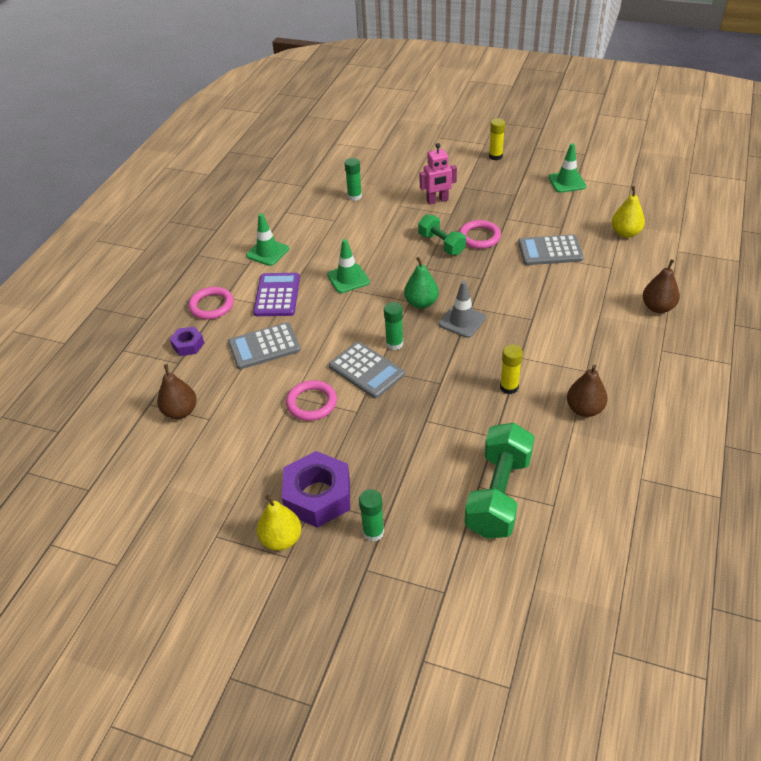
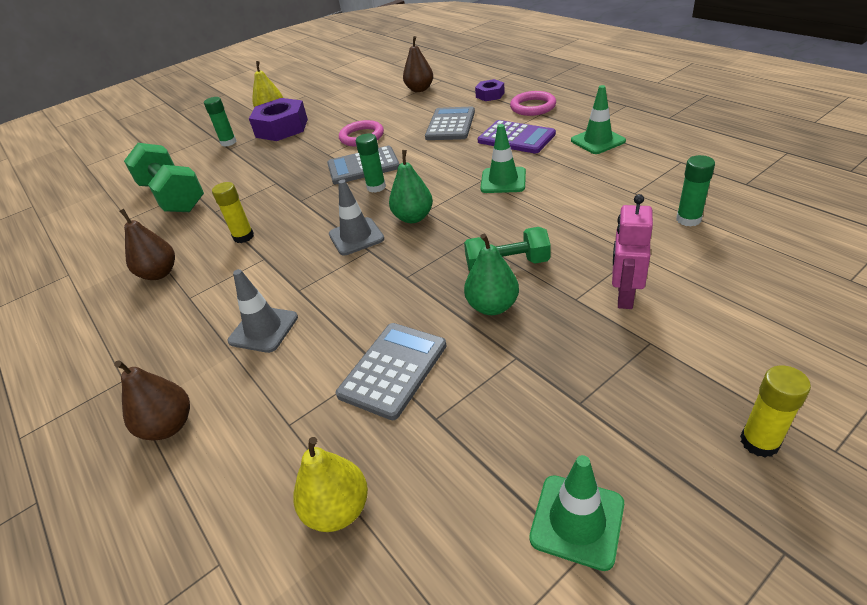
camera: 125 degrees right, 5 degrees down
(479, 237) = (492, 306): pink ring -> green pear
(573, 314) = (263, 329): none -> grey traffic cone

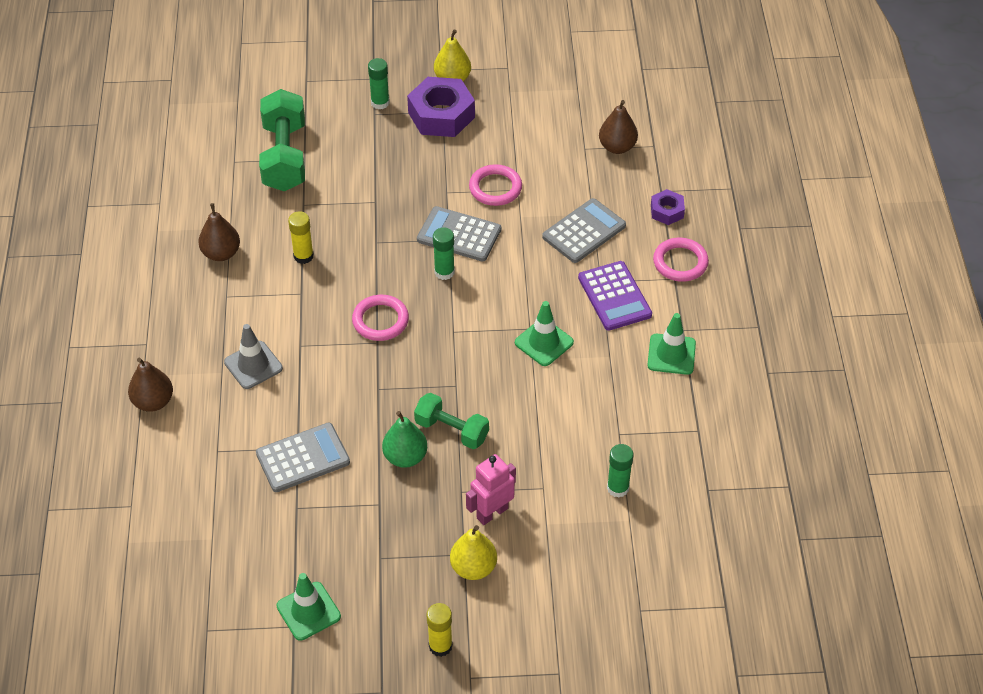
camera: 30 degrees right, 10 degrees up
(338, 509) = (204, 520): yellow pear -> yellow pear (473, 567)
(356, 237) = (380, 320): grey traffic cone -> pink ring
(413, 217) = (438, 332): green pear -> none

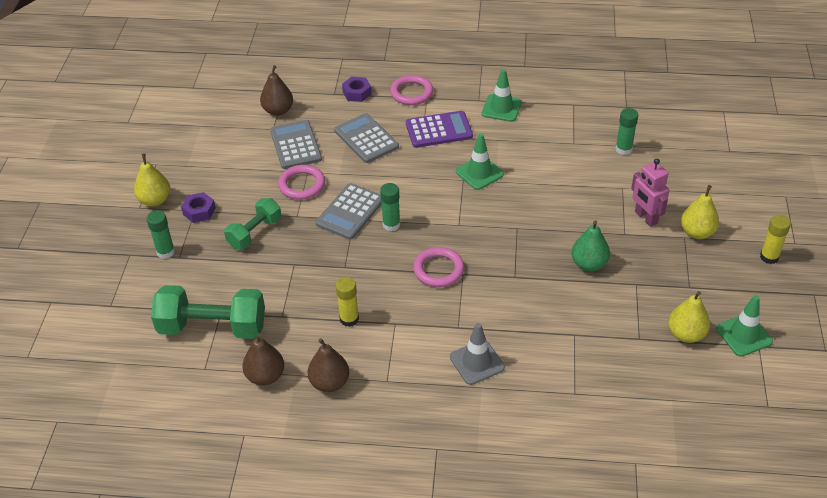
camera: 80 degrees left, 5 degrees down
(153, 402) = (512, 443): brown pear -> brown pear (265, 376)
(303, 458) = (586, 331): grey calculator -> grey calculator (296, 145)
(305, 553) = (686, 334): none -> yellow pear
(441, 115) = (199, 211): purple nut -> purple nut, size x0.52
(451, 430) = (563, 234): green dumbbell -> green dumbbell (255, 233)

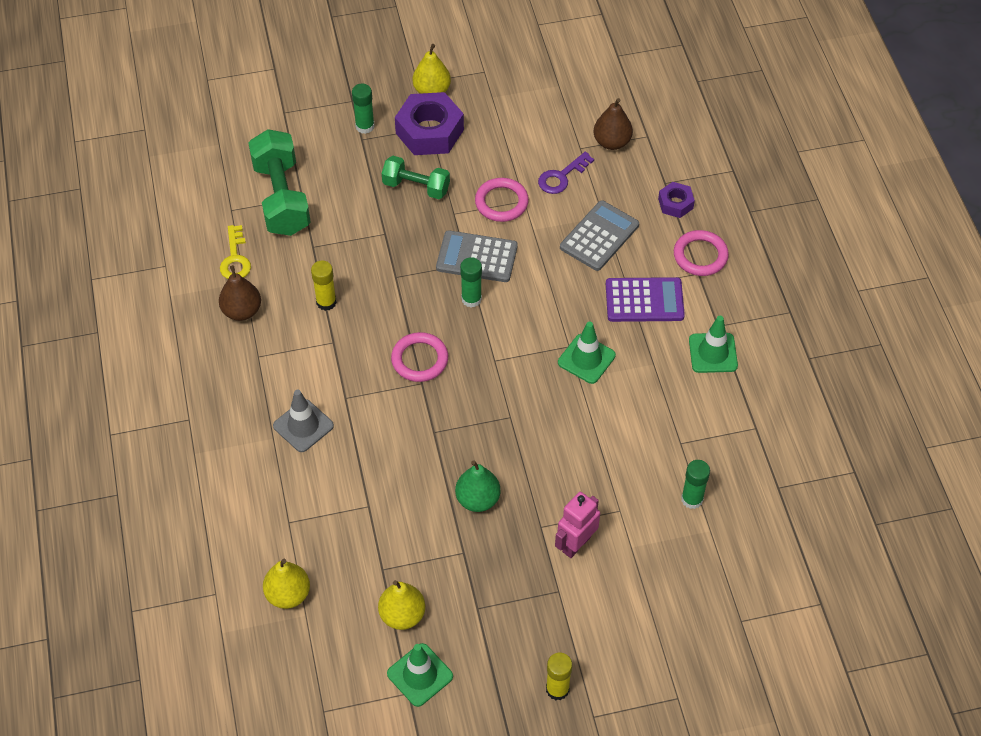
camera: 70 degrees right, 10 degrees up
(199, 211) = (429, 131): purple nut -> purple nut, size x1.92
(265, 376) = (235, 258): brown pear -> yellow key
(296, 145) = (561, 177): grey calculator -> purple key
(439, 130) = (644, 300): purple calculator -> purple calculator turned 60 degrees counterclockwise
(697, 232) = (571, 603): yellow pear -> yellow pear (288, 594)

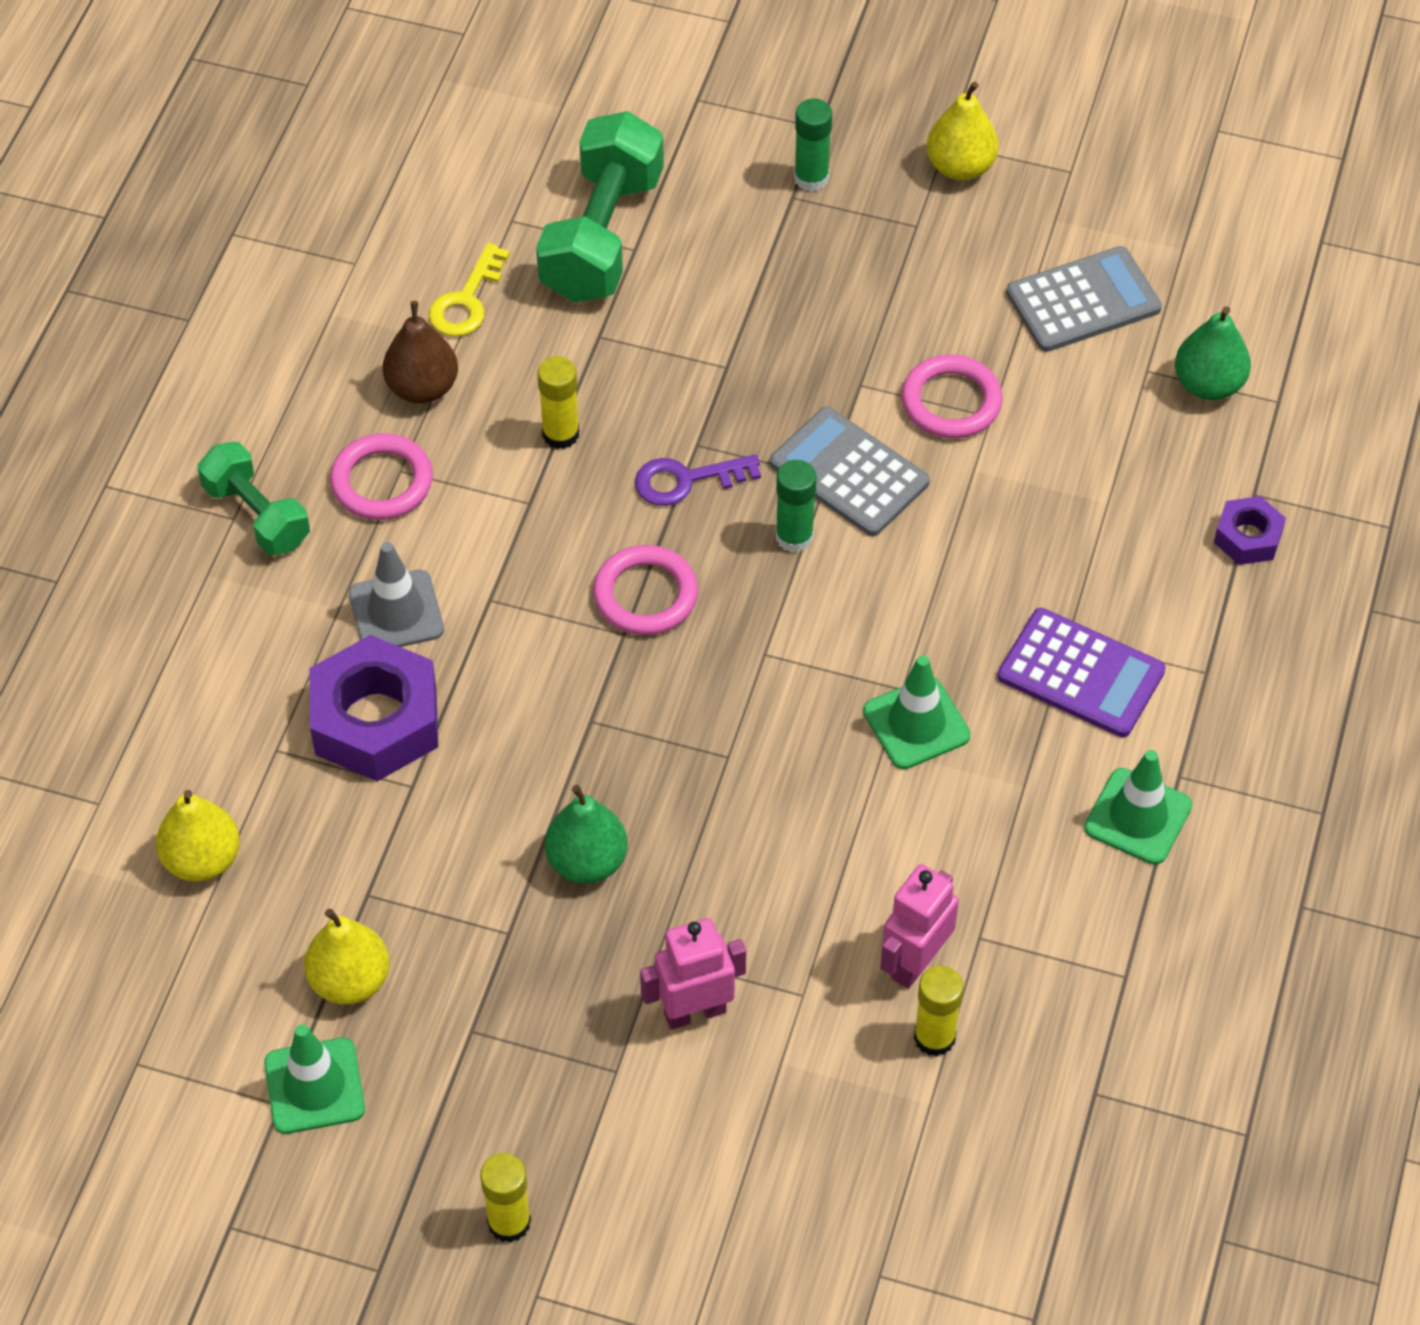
camera: 30 degrees right, 0 degrees up
(416, 187) = (828, 313): green dumbbell -> green dumbbell (257, 515)
(429, 131) = (911, 232): purple nut -> purple nut (376, 721)
(561, 177) = (1081, 404): purple key -> purple key (686, 480)
(599, 236) = (1077, 532): grey calculator -> grey calculator (1083, 301)
(612, 142) = (1208, 384): brown pear -> green pear
(660, 469) = (915, 962): none -> pink robot
(692, 499) = (934, 1037): green glue stick -> yellow glue stick
(700, 256) = (1230, 644): pink ring -> pink ring (382, 482)

